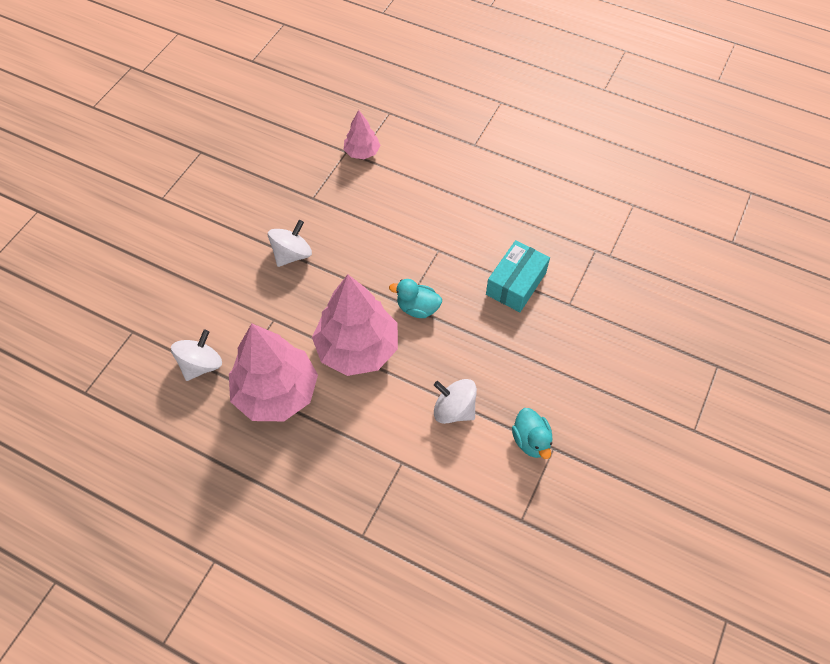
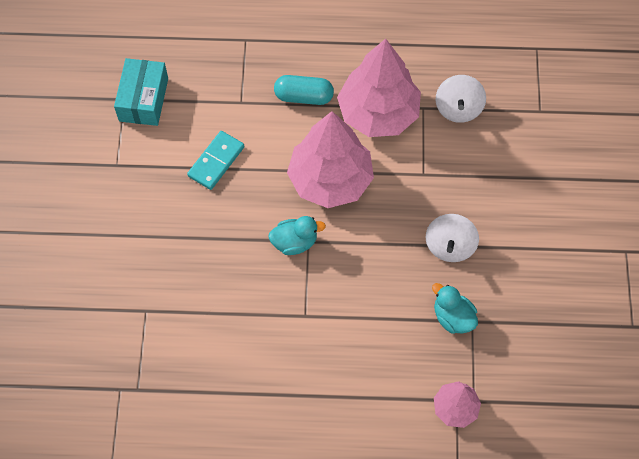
camera: 155 degrees right, 5 degrees up
(336, 440) = (304, 97): none -> turquoise capsule
(454, 409) = (216, 161): white spinning top -> turquoise domino
(516, 283) = (208, 311): turquoise box -> turquoise box (143, 99)
(531, 440) = (138, 163): turquoise duck -> turquoise duck (453, 317)

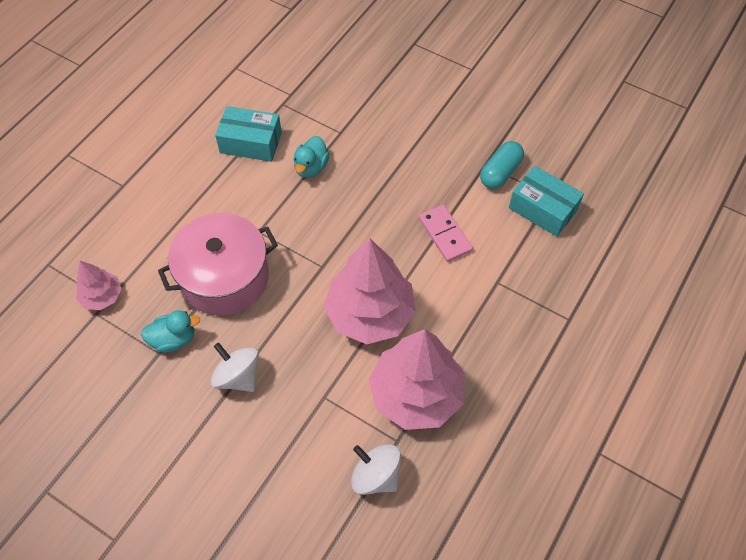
camera: 120 degrees right, 5 degrees down
(206, 389) = (251, 142): none -> turquoise box
(216, 161) = (444, 235): turquoise domino -> pink domino
(295, 242) = (328, 256): turquoise duck -> turquoise duck (311, 167)
(304, 97) = (473, 337): turquoise capsule -> turquoise capsule (500, 172)
(370, 314) = (224, 277): none -> pink pot

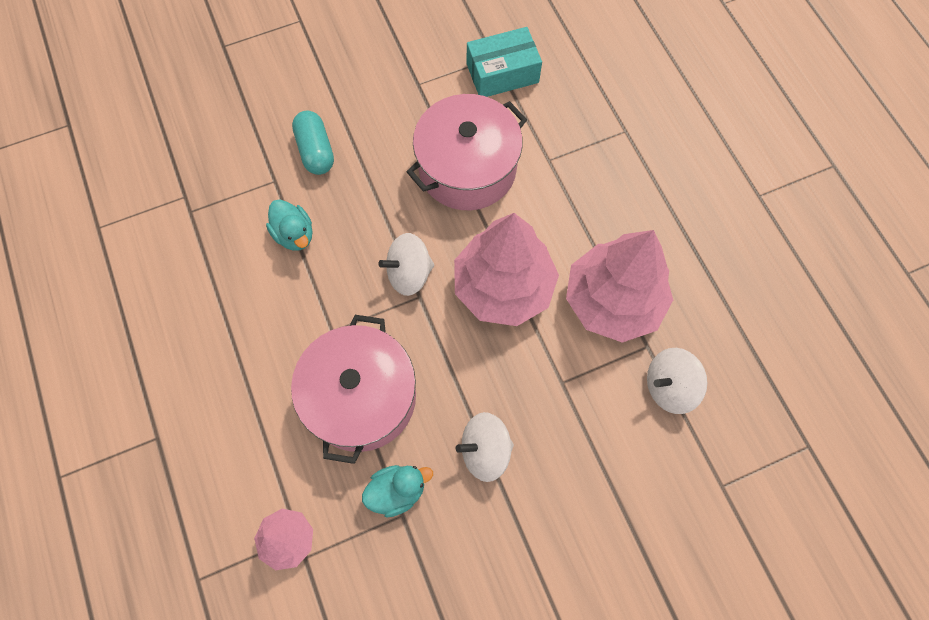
camera: 55 degrees left, 10 degrees up
(174, 339) = (397, 491): turquoise duck -> turquoise duck turned 45 degrees clockwise
(251, 142) = (213, 272): turquoise box -> none
(334, 250) = (409, 273): none -> white spinning top
(444, 235) = (467, 168): pink domino -> pink pot
(500, 172) = (437, 79): turquoise capsule -> turquoise capsule (315, 151)

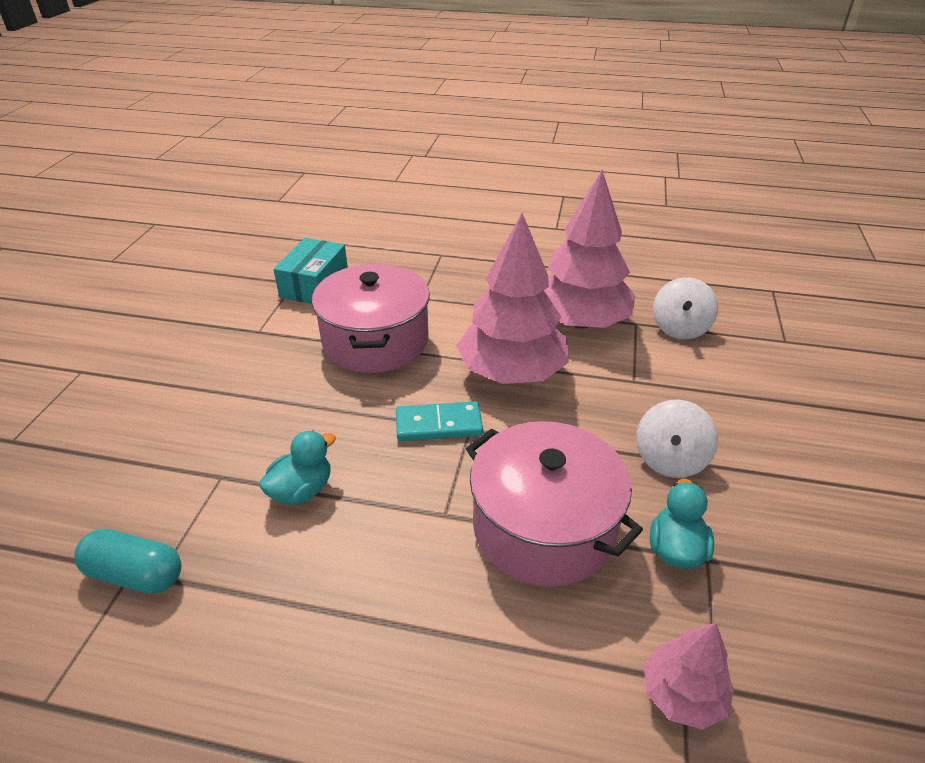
camera: 55 degrees left, 30 degrees down
(294, 234) = (302, 490): turquoise duck -> turquoise duck turned 45 degrees counterclockwise
(315, 151) = (231, 427): turquoise capsule -> turquoise capsule (135, 575)
(409, 273) = (439, 424): white spinning top -> turquoise domino

